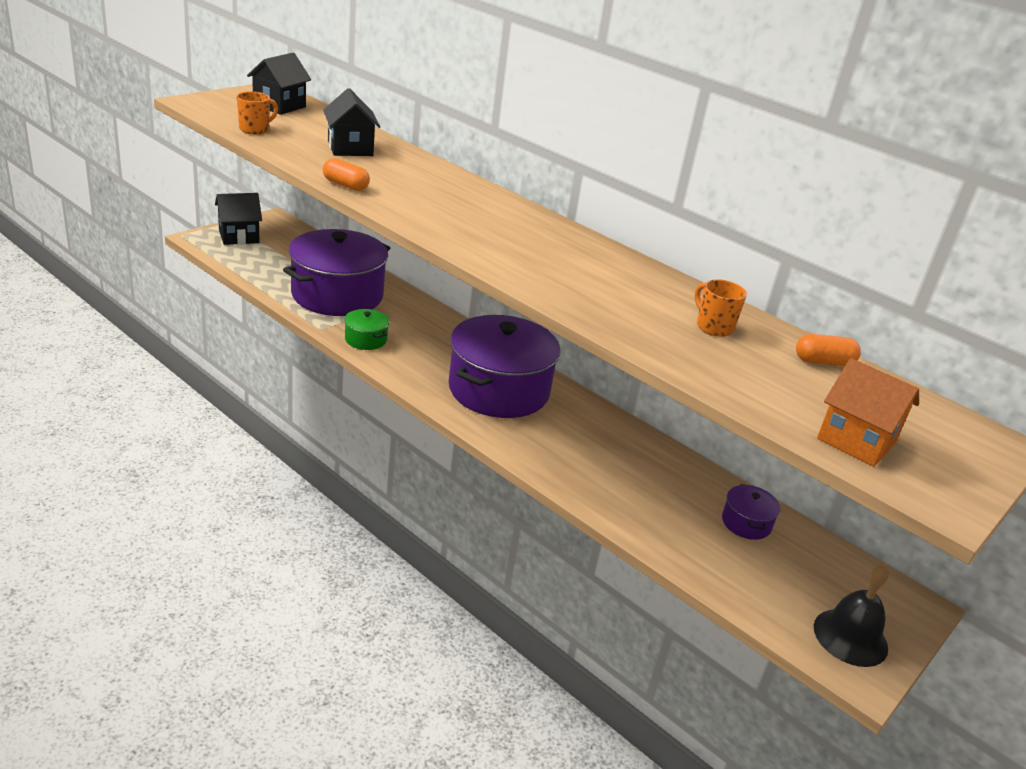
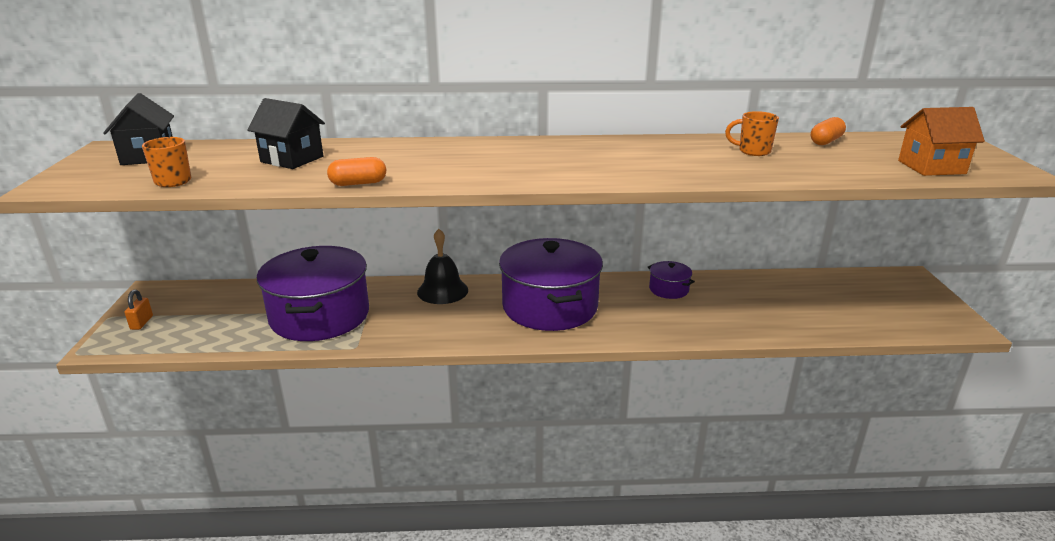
camera: 40 degrees left, 5 degrees down
(239, 236) = (141, 322): black house -> orange padlock
(366, 339) = (404, 333): green pot -> none
(746, 523) = (793, 290): purple pot -> purple pot (668, 289)
(850, 637) = (927, 312): black bell -> black bell (442, 291)

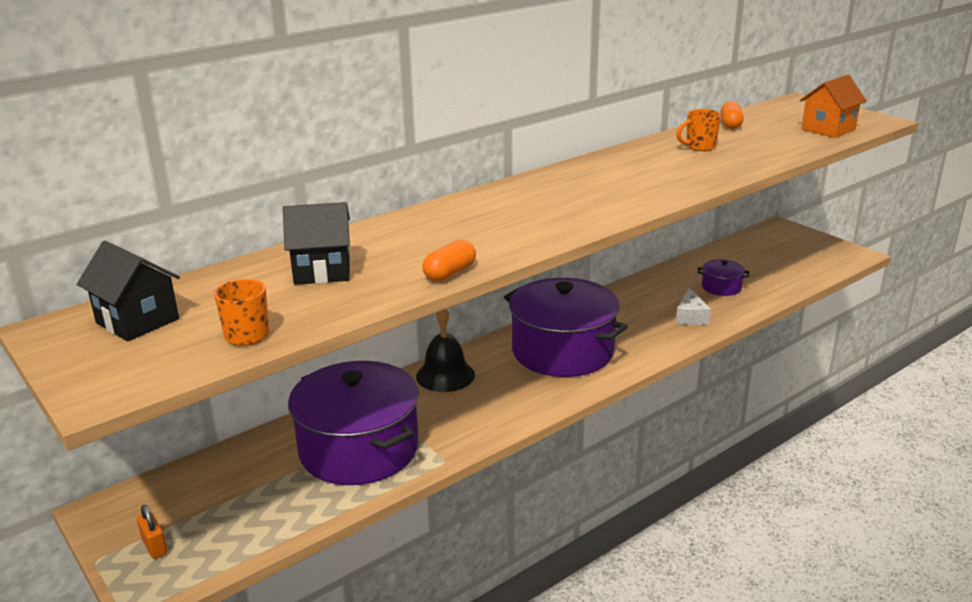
camera: 35 degrees left, 0 degrees up
(668, 289) = (634, 299): purple pot -> purple pot (721, 287)
(698, 320) = (690, 317): none -> white cheese

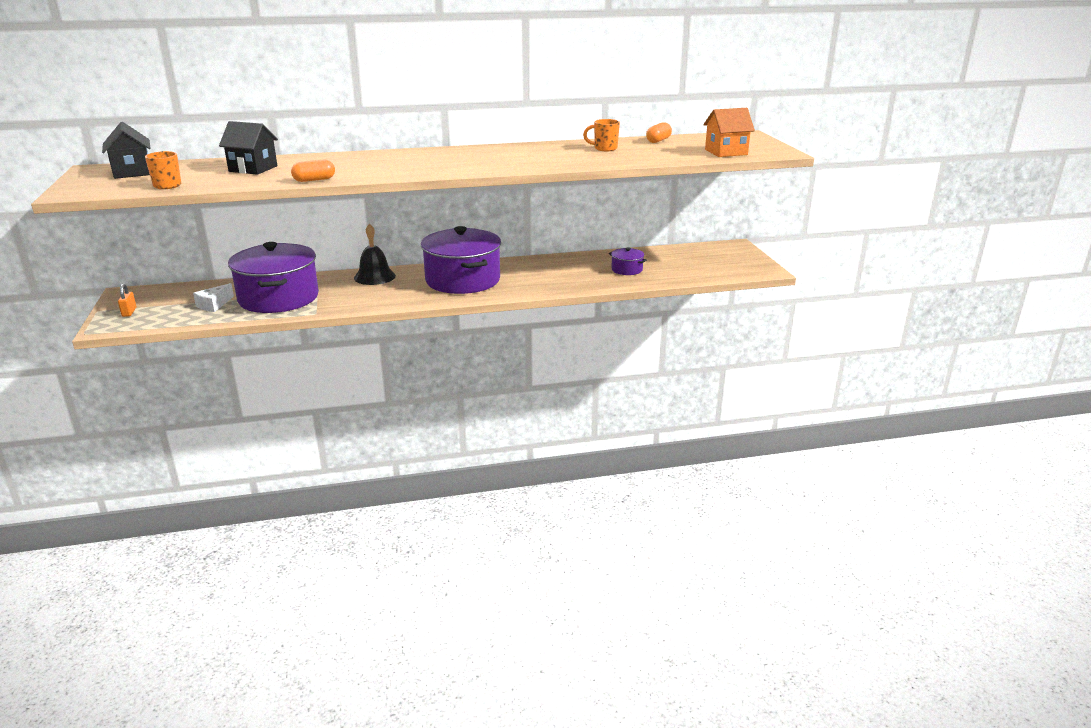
camera: 25 degrees right, 0 degrees up
(690, 317) = (577, 280): white cheese -> white cheese (214, 305)

